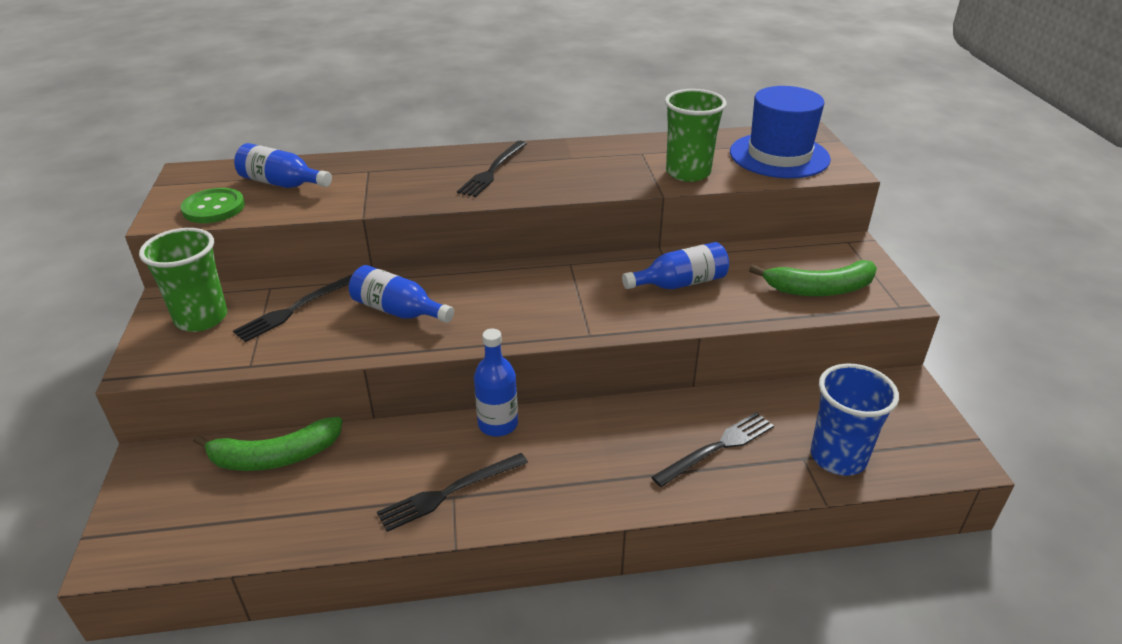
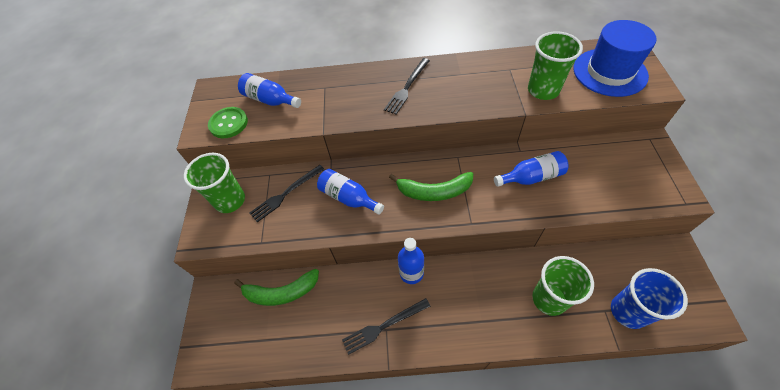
camera: 10 degrees right, 20 degrees up
(717, 447) = (549, 299): black fork -> green cup
(820, 289) = (629, 185): green banana -> green banana (434, 191)

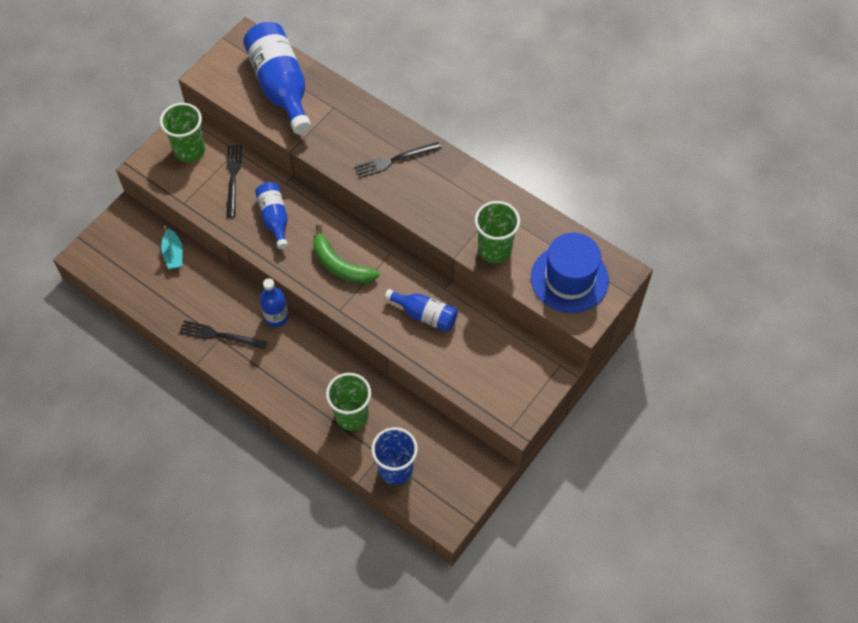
camera: 35 degrees right, 5 degrees up
(228, 123) = (232, 85): green button -> none
(270, 100) = (281, 86): blue bottle -> blue bottle, size x1.78
(281, 292) = (173, 254): green banana -> turquoise boat
(285, 194) = (233, 178): black fork -> black fork turned 90 degrees clockwise

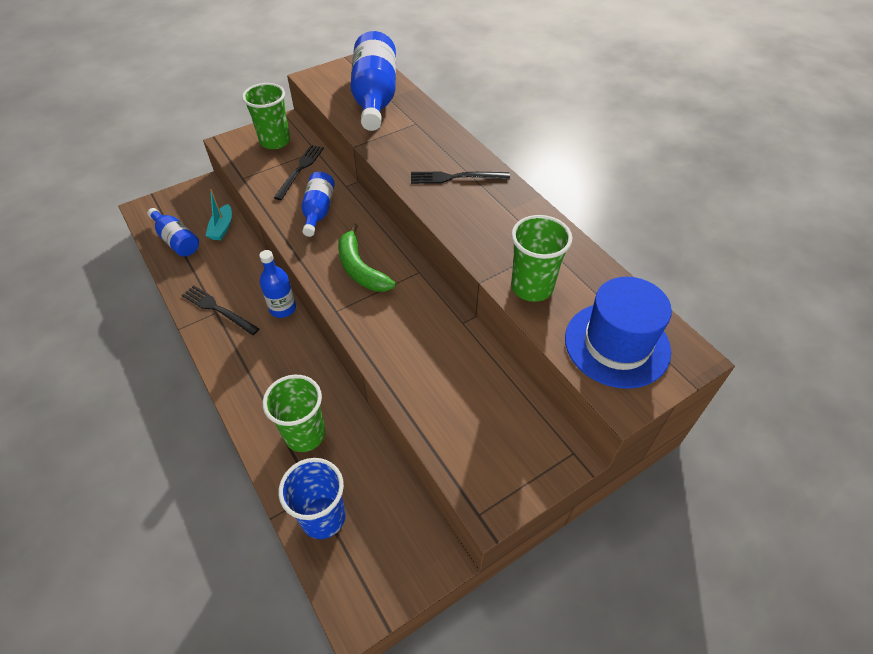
camera: 20 degrees right, 10 degrees down
(425, 315) = (428, 343): blue bottle -> blue bottle (177, 240)

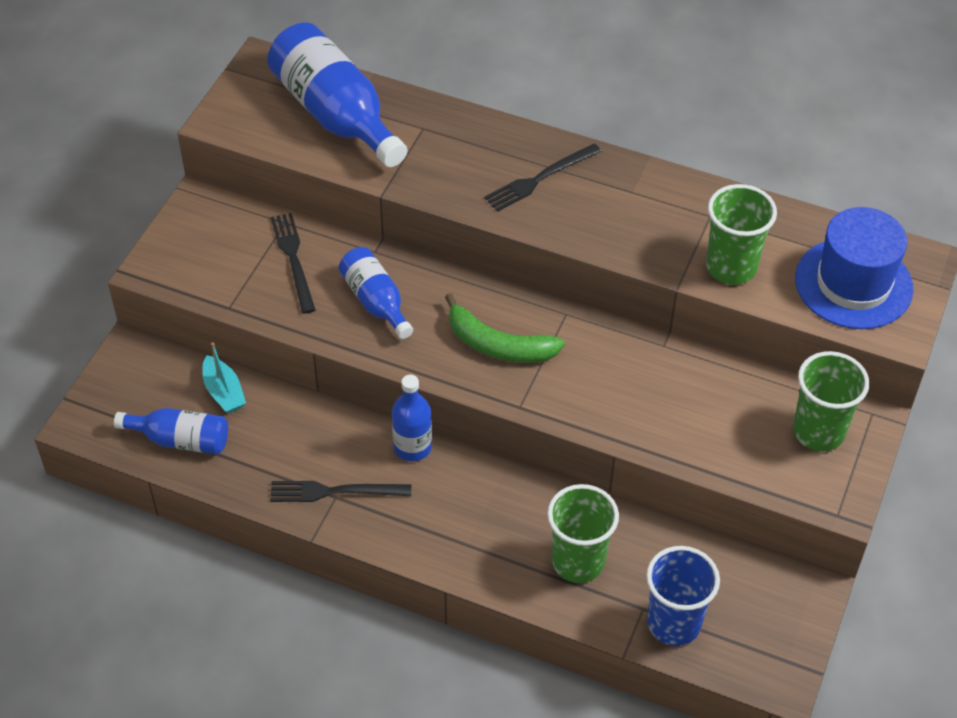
camera: 35 degrees left, 0 degrees up
(275, 141) = (214, 235): green cup -> green cup (818, 432)

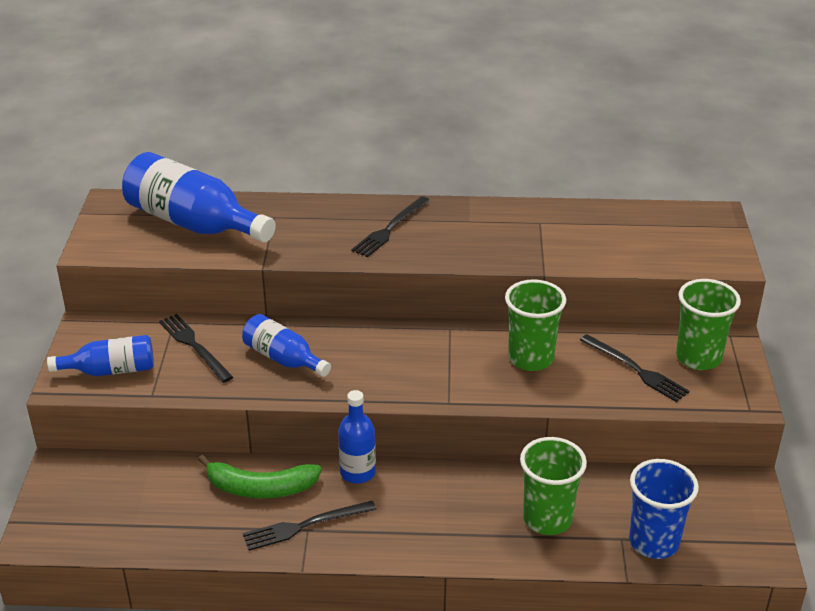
camera: 20 degrees left, 15 degrees down
(180, 440) = (139, 524): blue bottle -> blue bottle (111, 370)
(224, 392) = (164, 476): turquoise boat -> none
(498, 345) = (406, 363): green banana -> green banana (260, 488)
(731, 267) = (577, 251): green cup -> green cup (530, 358)
(740, 426) = (636, 370): none -> black fork
(853, 284) = (676, 240): blue hat -> none

